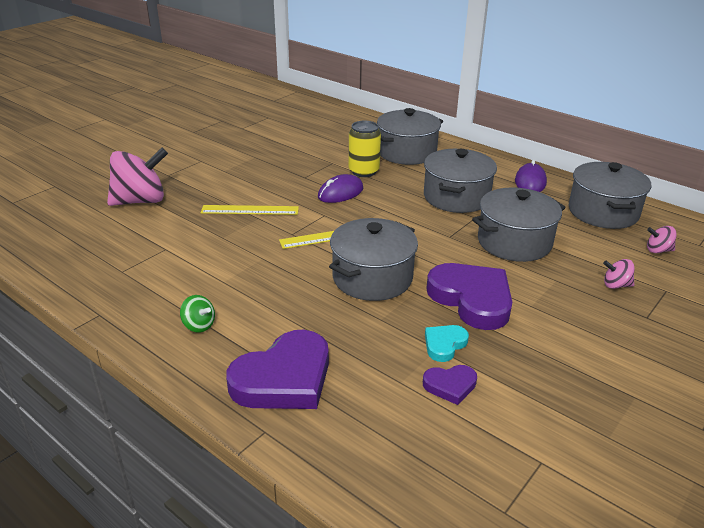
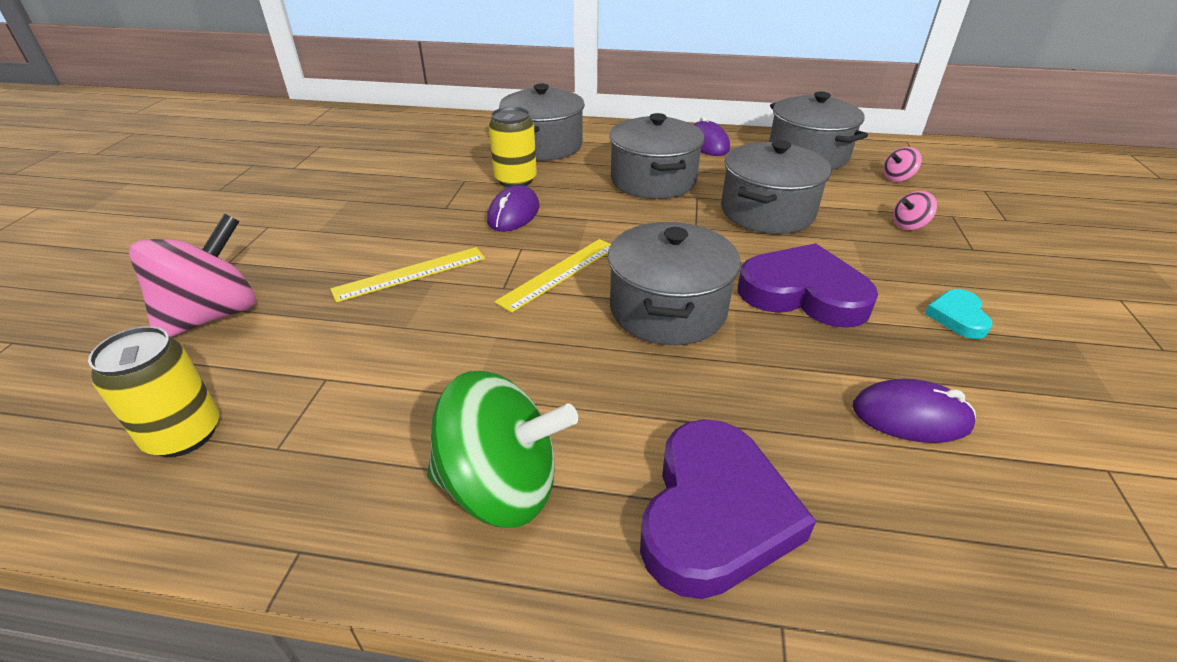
camera: 30 degrees left, 5 degrees up
(91, 251) = (184, 434): none -> yellow can
(199, 325) = (501, 486): green spinning top -> green spinning top, size x2.23
(444, 344) = (842, 363): turquoise heart -> turquoise heart (958, 317)
(450, 385) = (911, 416): purple heart -> purple mouse

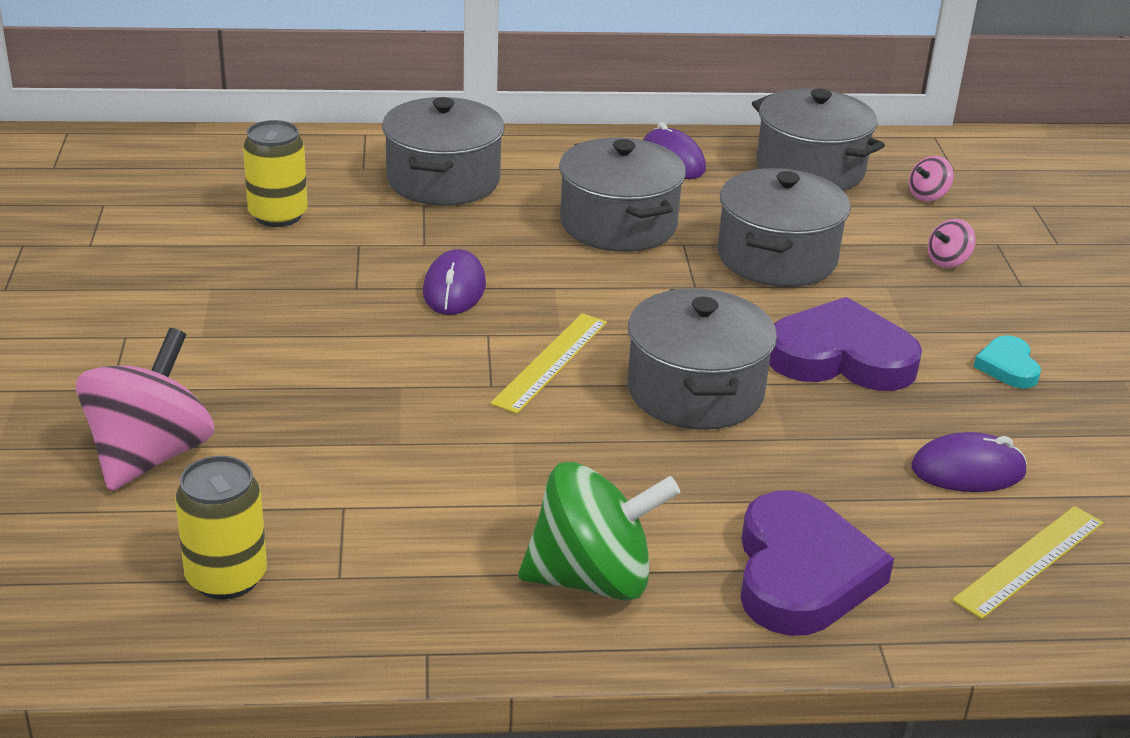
camera: 15 degrees left, 5 degrees down
(410, 273) = (365, 380): yellow ruler -> yellow ruler (1029, 560)
(515, 180) = (431, 239): yellow can -> yellow can (278, 215)

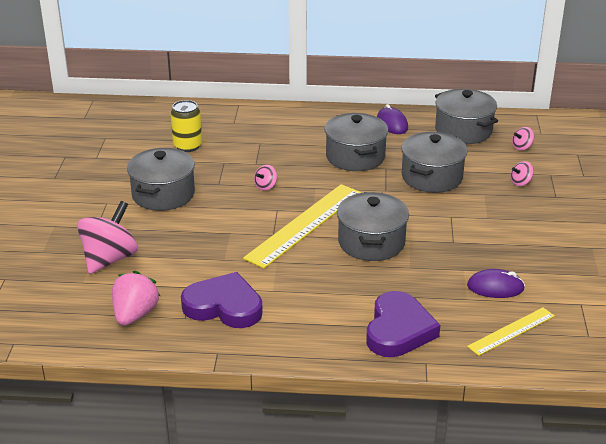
camera: 10 degrees right, 0 degrees up
(226, 577) = (135, 315): yellow can -> pink strawberry
(443, 180) = (272, 131): grey pot -> grey pot (163, 194)
(454, 289) = (266, 186): purple mouse -> pink spinning top
(550, 362) = (304, 224): yellow ruler -> yellow ruler, size x1.78
(592, 579) = (299, 326): green spinning top -> none
(841, 357) = (449, 229): purple heart -> purple heart (224, 306)
(1008, 367) = (533, 238): turquoise heart -> none

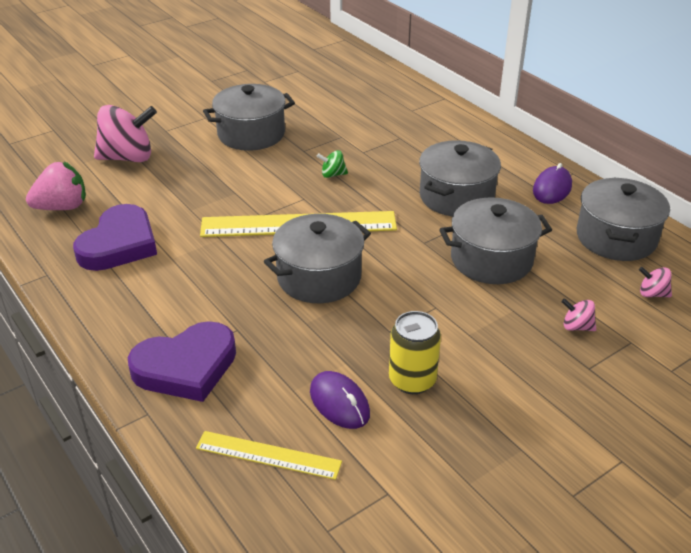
camera: 50 degrees right, 5 degrees up
(187, 146) = (340, 108): yellow can -> yellow can (412, 380)
(224, 306) = (119, 244): purple heart -> purple heart turned 45 degrees clockwise
(266, 186) = (332, 174): pink spinning top -> green spinning top

